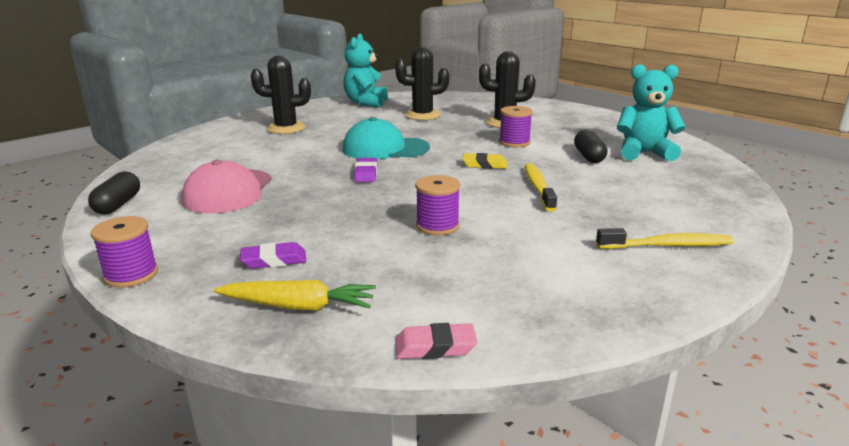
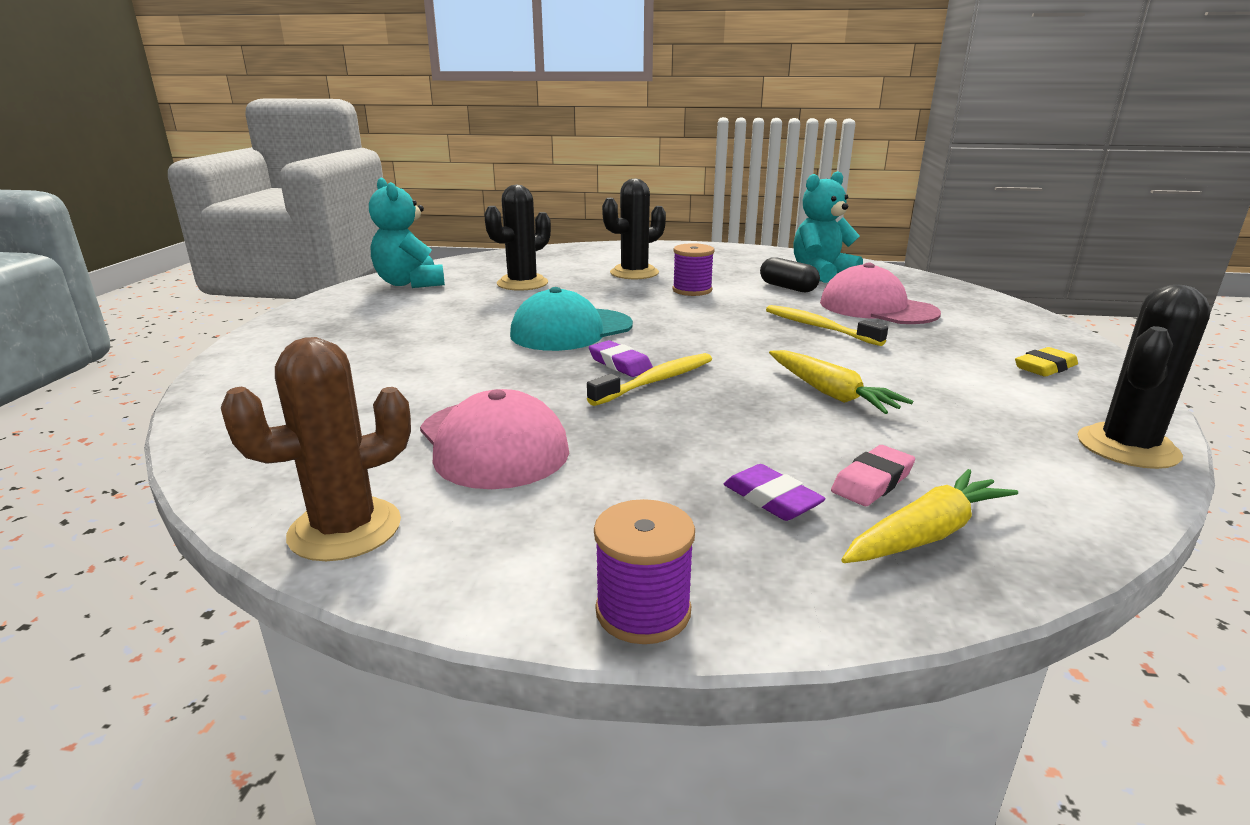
camera: 40 degrees left, 0 degrees up
(118, 204) = (345, 529): black capsule -> brown cactus
(274, 260) = (771, 499): purple eraser -> purple eraser turned 75 degrees counterclockwise
(286, 128) = (367, 339): black cactus -> black cactus (1127, 447)
(435, 347) = (1112, 505): pink eraser -> pink eraser (872, 482)
(437, 226) = (830, 393): purple spool -> yellow carrot
(484, 165) = (719, 319): yellow eraser -> yellow eraser (1045, 367)
(621, 187) = (877, 308): none -> pink cap
(667, 245) = (1019, 345): yellow toothbrush -> yellow toothbrush (656, 381)

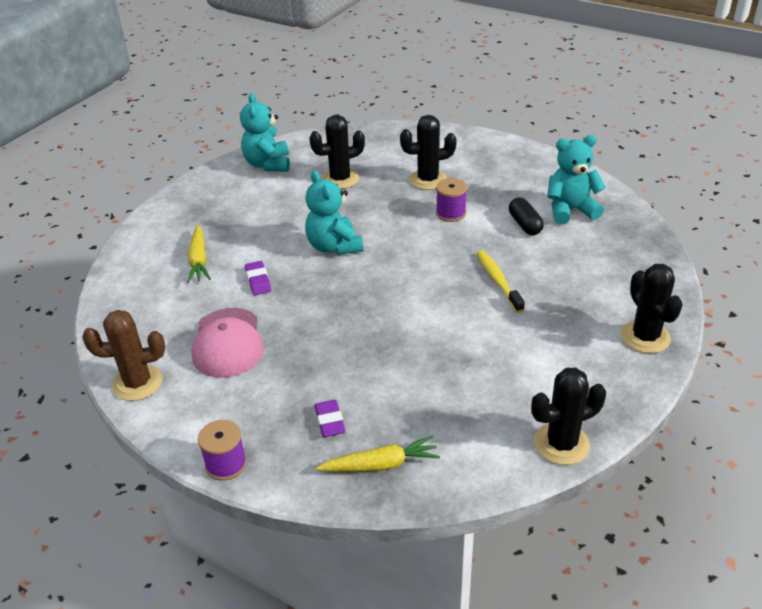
camera: 25 degrees right, 15 degrees up
(571, 330) = (334, 246): turquoise cap -> turquoise teddy bear
(620, 364) = (338, 290): purple eraser -> purple eraser (258, 281)
(656, 381) = (346, 312): yellow toothbrush -> none
(830, 393) = (437, 350): yellow carrot -> yellow carrot (199, 260)
(872, 482) = (390, 425): pink eraser -> none
(877, 308) = (565, 267): pink cap -> none
(1045, 367) = (606, 363): yellow eraser -> none
(1047, 342) = (645, 337): none -> black cactus

